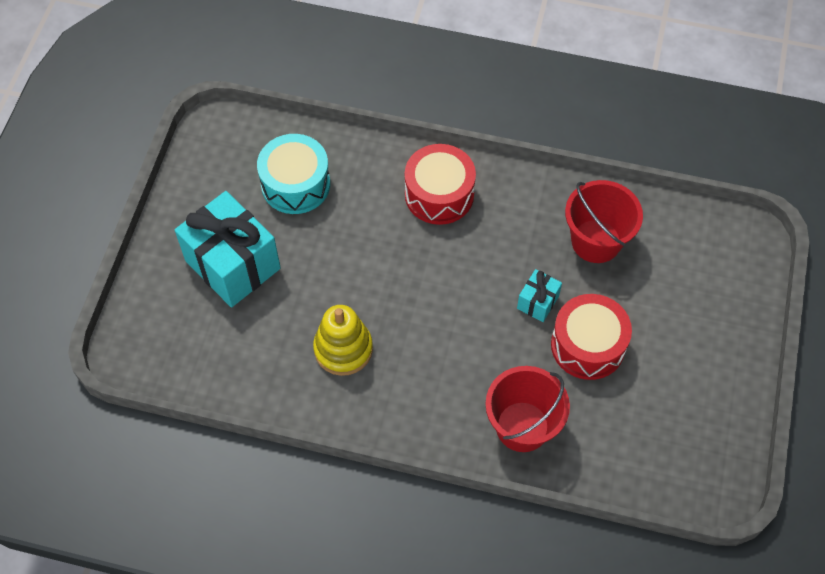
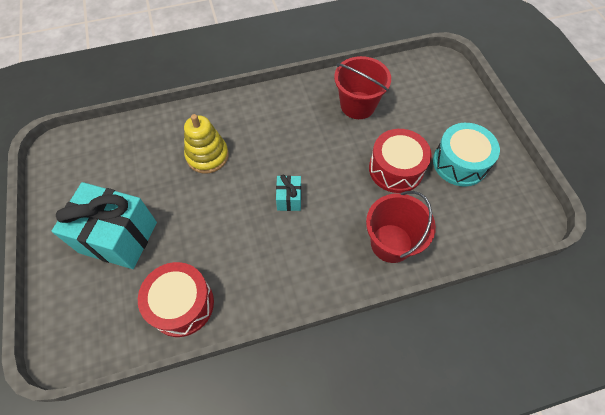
camera: 30 degrees left, 0 degrees up
(295, 184) = (137, 160): turquoise drum -> turquoise drum (460, 163)
(343, 349) = (235, 255): yellow stacking toy -> yellow stacking toy (207, 156)
(439, 194) = (241, 122): red drum -> red drum (182, 304)
(537, 302) = (347, 158): turquoise gift -> turquoise gift (289, 199)

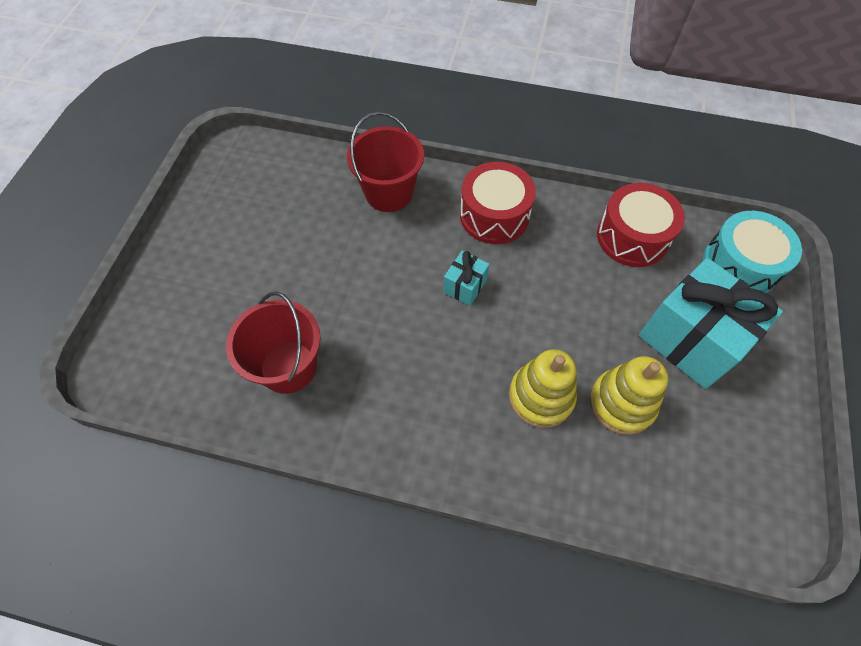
camera: 150 degrees left, 0 degrees up
(157, 174) = (621, 403): none -> yellow stacking toy
(396, 169) = (318, 259): red drum -> red drum (494, 215)
(460, 163) = (243, 230): turquoise drum -> turquoise drum (740, 265)

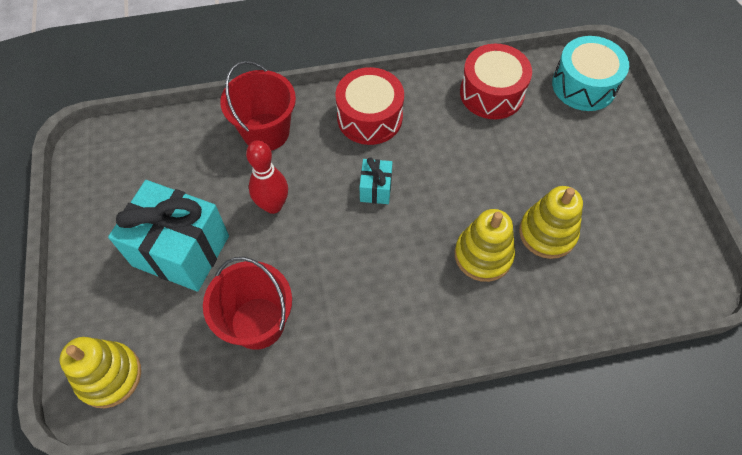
camera: 25 degrees left, 0 degrees up
(138, 357) = (109, 376): none -> yellow stacking toy
(360, 263) = (273, 205): none -> red bowling pin
(691, 340) = (575, 160): turquoise gift -> turquoise gift (181, 250)

